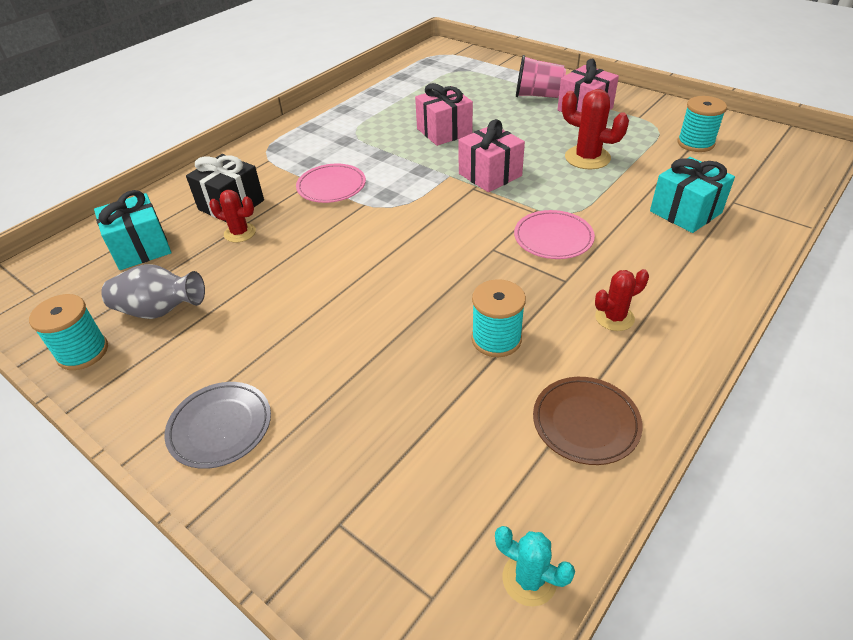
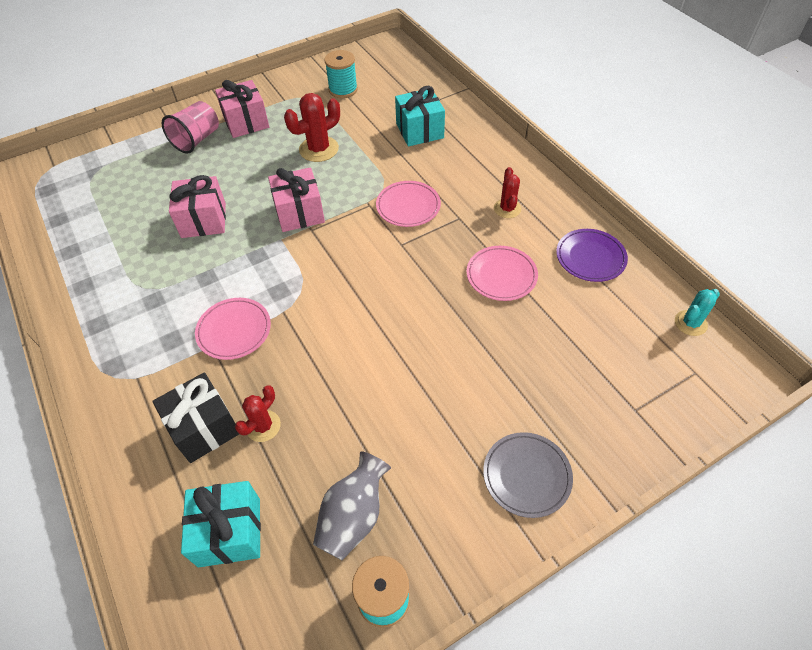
camera: 70 degrees left, 10 degrees up
(496, 339) = (501, 275): turquoise spool -> pink plate
(585, 423) = (590, 257): brown plate -> purple plate

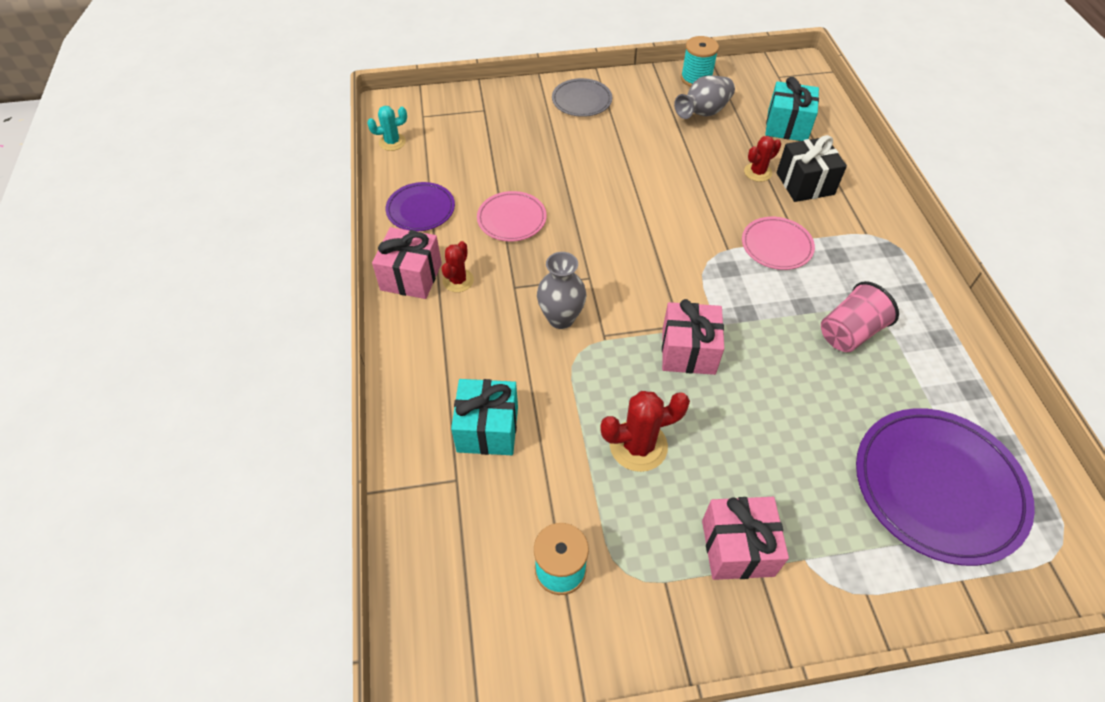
camera: 160 degrees left, 0 degrees up
(115, 182) = (937, 487): none -> purple plate
(197, 140) = (819, 535): pink cup -> pink cup (849, 332)
(204, 220) = (807, 380): pink gift -> pink gift (411, 276)
(408, 206) = (561, 318): pink plate -> grey vase

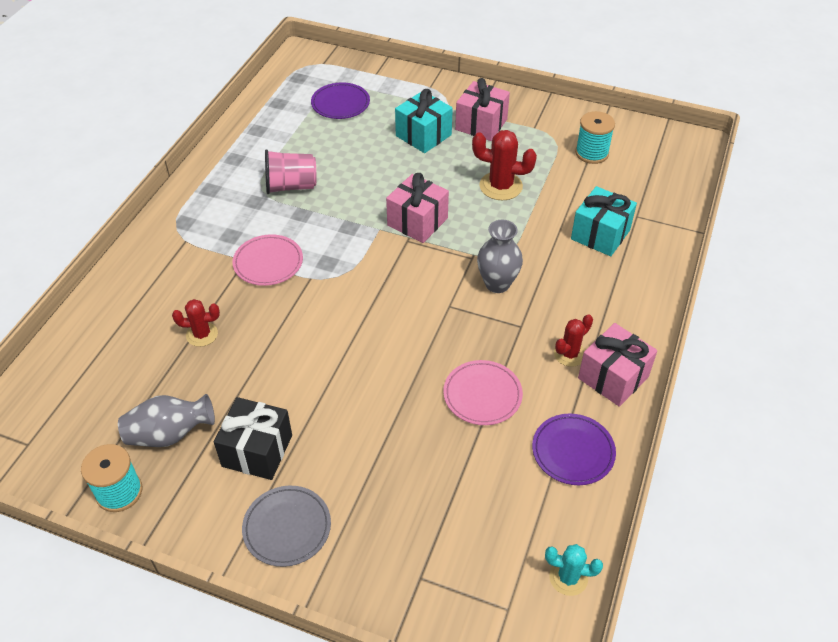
camera: 150 degrees left, 5 degrees down
(787, 126) = (108, 372): turquoise gift -> turquoise gift (423, 135)
(805, 183) = (175, 303): black gift -> black gift (257, 451)
(937, 487) = (340, 104): purple plate -> purple plate, size x0.54

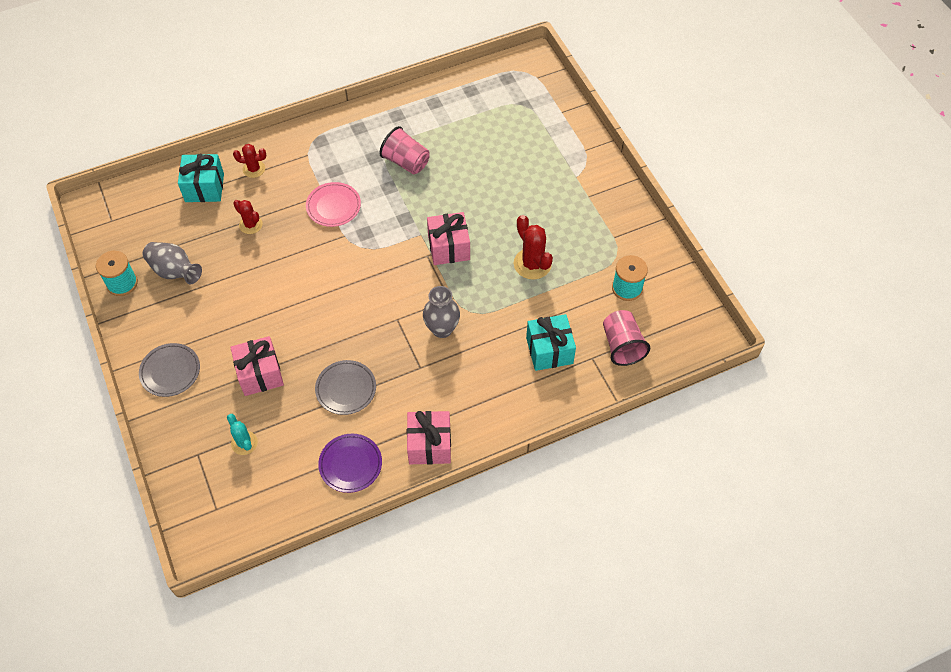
camera: 45 degrees right, 10 degrees up
(257, 451) = (202, 317): black gift -> none
(340, 104) = (509, 120): purple plate -> none
(423, 135) = (531, 186): turquoise gift -> turquoise gift (204, 187)
(481, 124) = (581, 207): pink gift -> pink gift (260, 374)
(482, 395) = (346, 389): pink plate -> grey plate
(568, 577) = (262, 523): turquoise cactus -> turquoise cactus (244, 443)
(569, 354) = (424, 409): red cactus -> red cactus (254, 169)
(644, 192) = (622, 346): none -> pink cup

